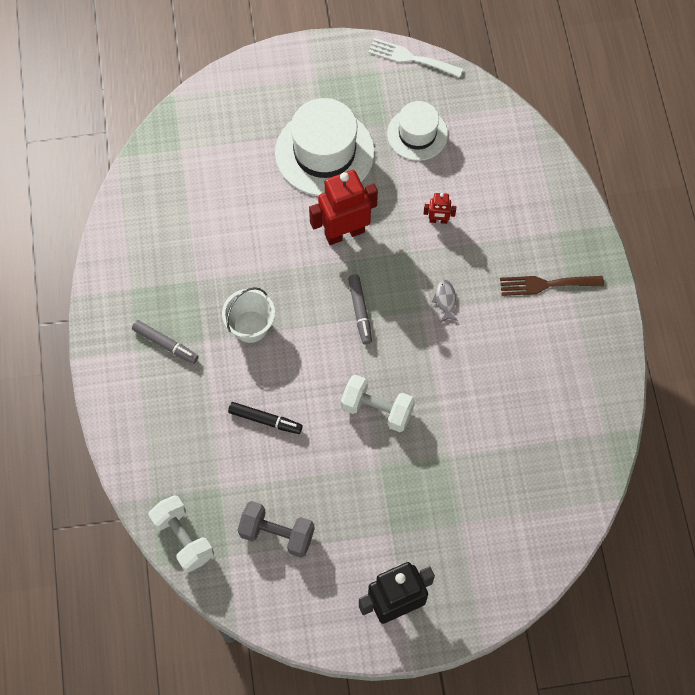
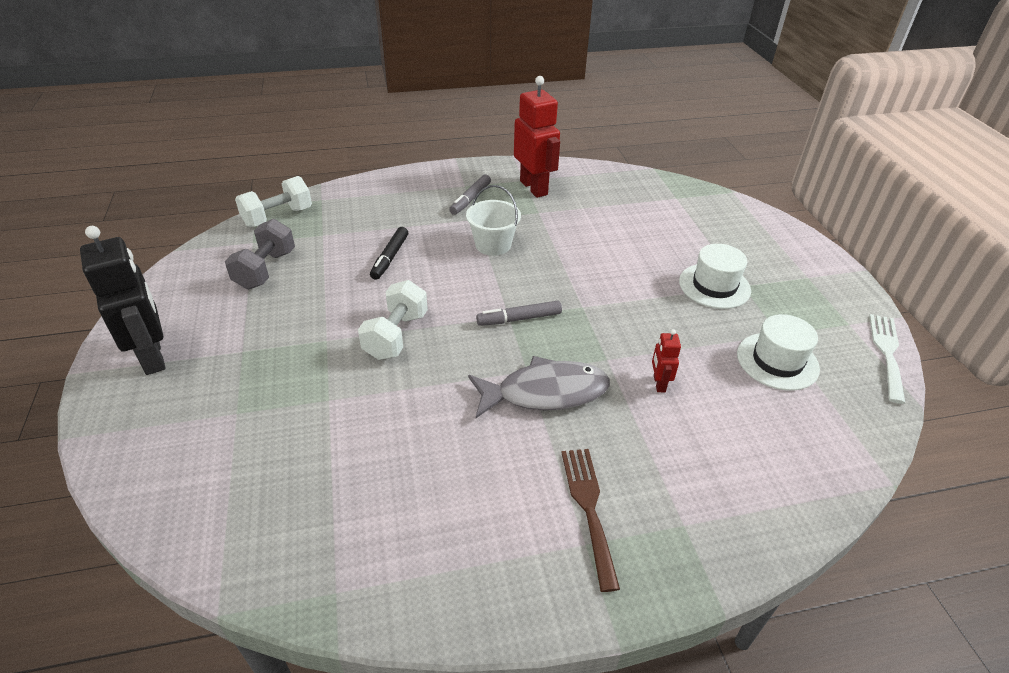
camera: 85 degrees right, 25 degrees down
(324, 152) = (714, 286): white hat -> white hat, size x0.62
(344, 233) = (617, 304): red robot -> red robot (534, 188)
(445, 300) = (545, 392): grey fish -> grey fish, size x2.31

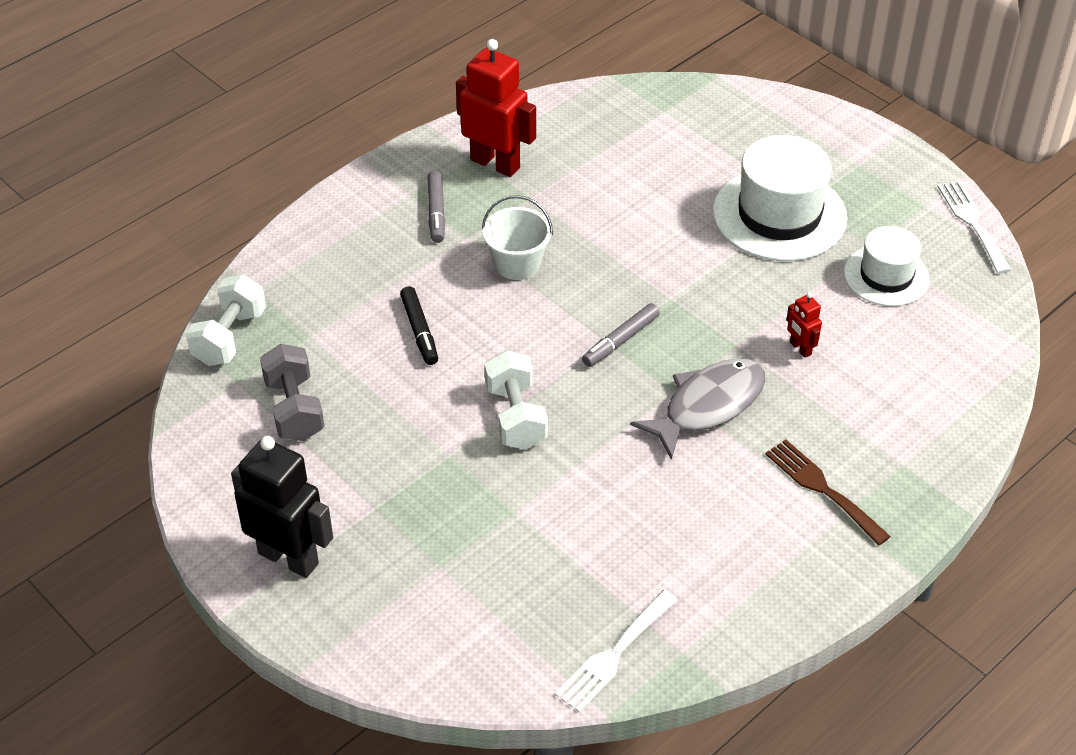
camera: 30 degrees left, 5 degrees up
(279, 559) = (614, 655): none -> white fork
(714, 286) = (779, 215): white hat -> white hat, size x1.63

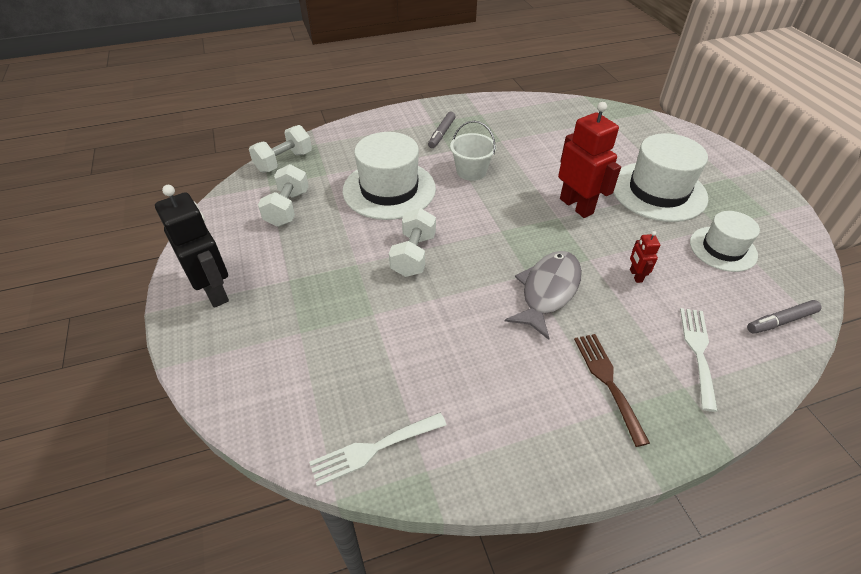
camera: 25 degrees right, 0 degrees up
(294, 409) = (287, 208): grey dumbbell -> white dumbbell
(419, 331) = (389, 189): black marker -> white hat
(495, 163) = (491, 120): red robot -> red robot (576, 206)
(620, 341) = (510, 232): grey marker -> grey marker (781, 321)
(707, 406) = (547, 291): grey fish -> grey fish turned 45 degrees counterclockwise
(972, 222) = (804, 234): white fork -> white fork (698, 351)

